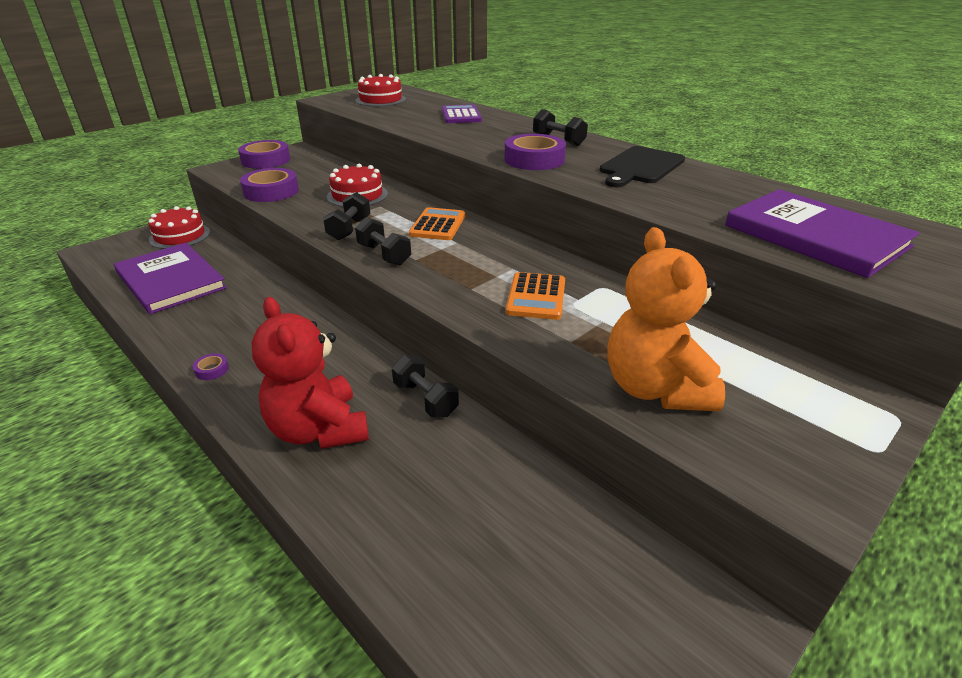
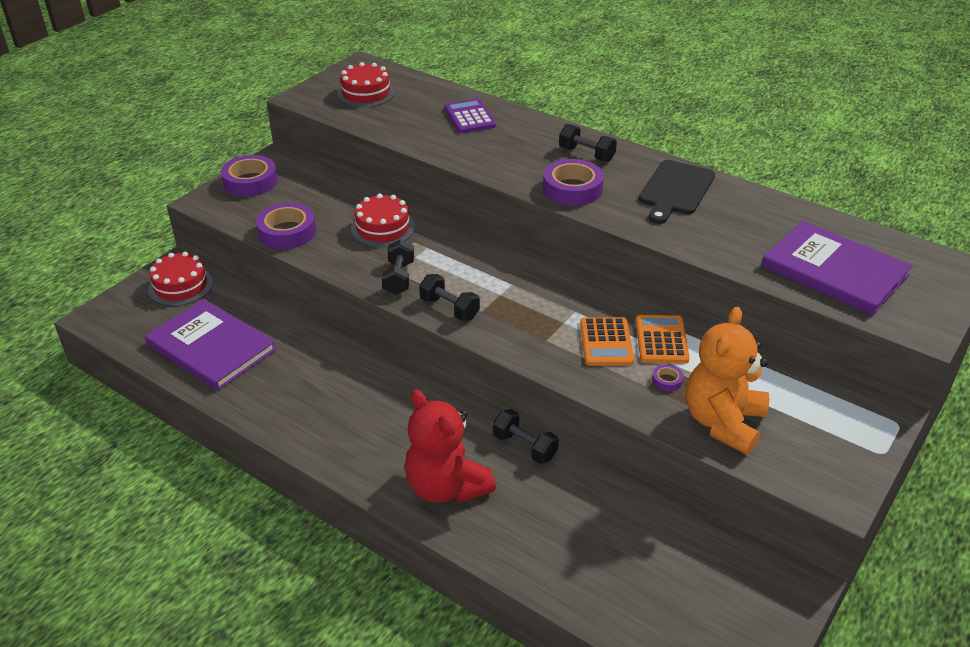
camera: 10 degrees left, 5 degrees up
(212, 370) = (318, 443): purple tape -> purple tape (667, 380)
(438, 225) = (484, 263): orange calculator -> orange calculator (661, 340)
(655, 388) = (723, 422): orange teddy bear -> orange teddy bear turned 45 degrees clockwise

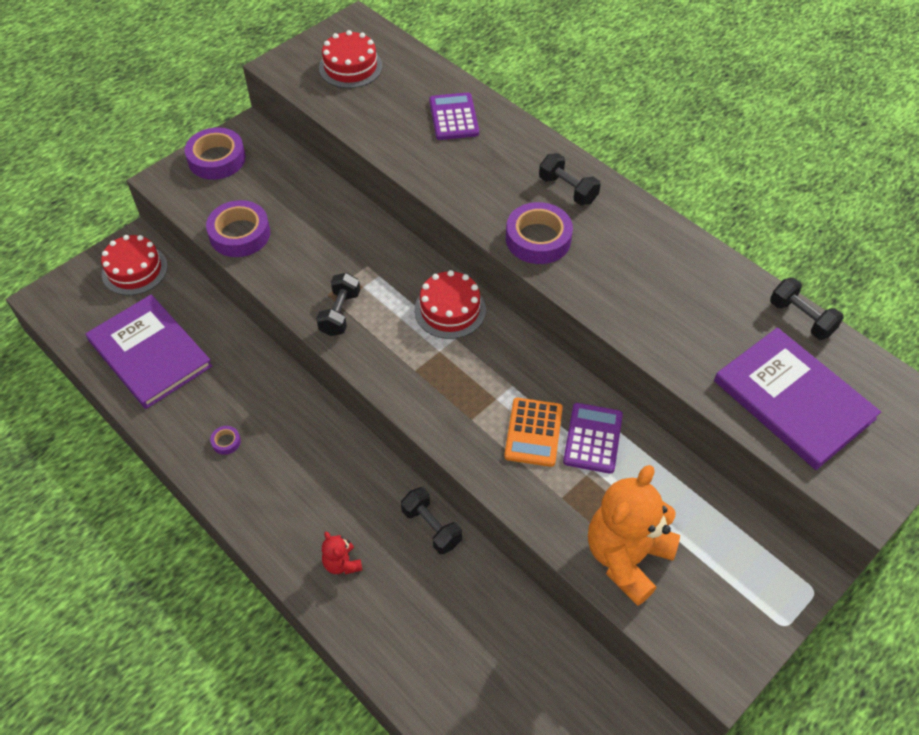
camera: 10 degrees right, 15 degrees up
(382, 228) = (339, 242): red cake -> red cake (450, 310)
(446, 487) = (342, 563): red teddy bear -> red teddy bear, size x0.45
(449, 308) = (382, 362): black dumbbell -> black dumbbell (801, 318)
(661, 340) = (593, 438): orange calculator -> purple calculator
(667, 380) = (583, 493): purple tape -> purple tape (226, 442)
(675, 190) = (651, 256): black cutting board -> none

